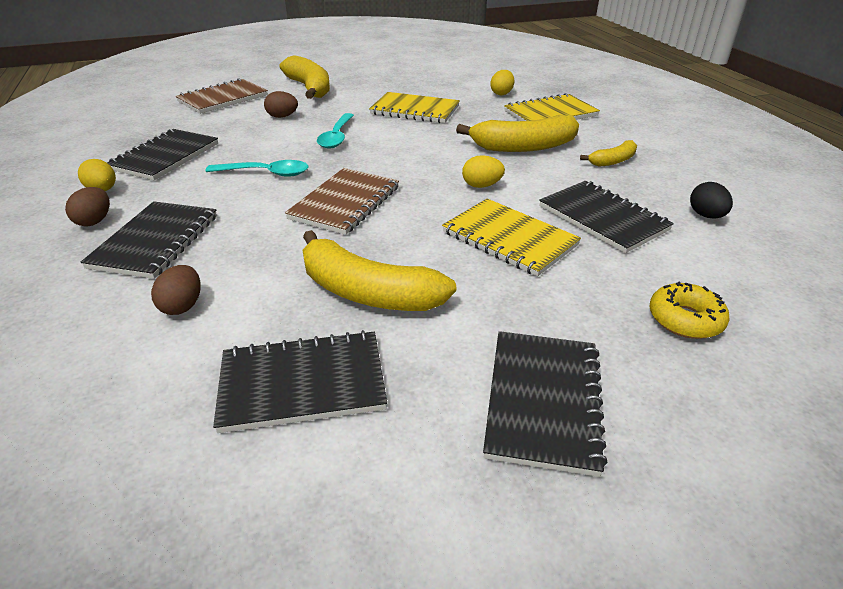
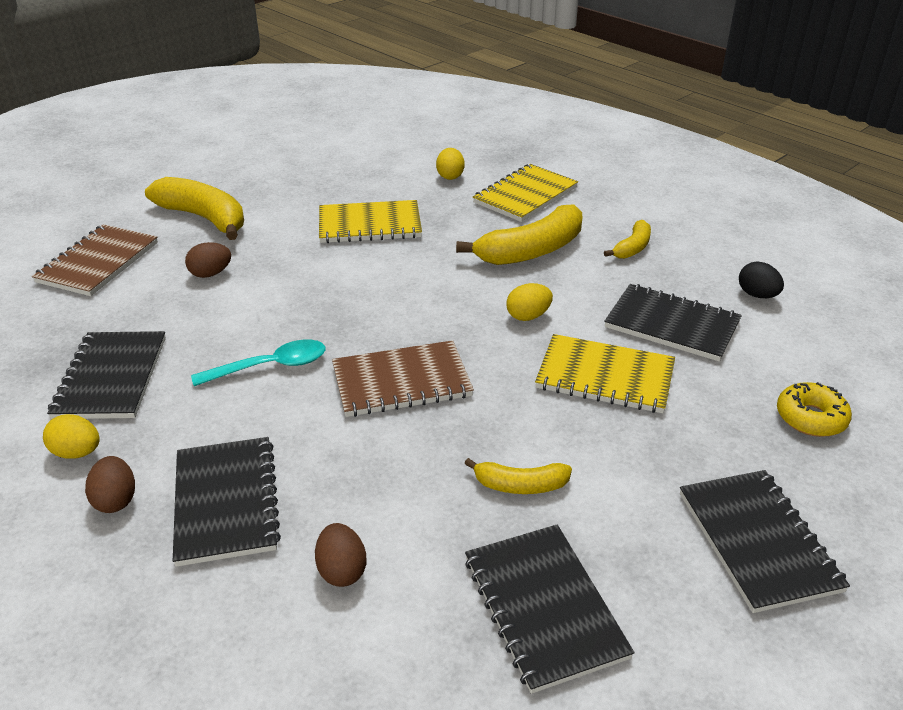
camera: 25 degrees left, 0 degrees up
(302, 383) = (544, 607): black notebook -> black notebook turned 75 degrees counterclockwise
(336, 137) = (309, 289): turquoise spoon -> none
(345, 203) = (401, 381): brown notebook -> brown notebook turned 75 degrees clockwise
(367, 292) = (520, 485): yellow banana -> yellow banana, size x0.53

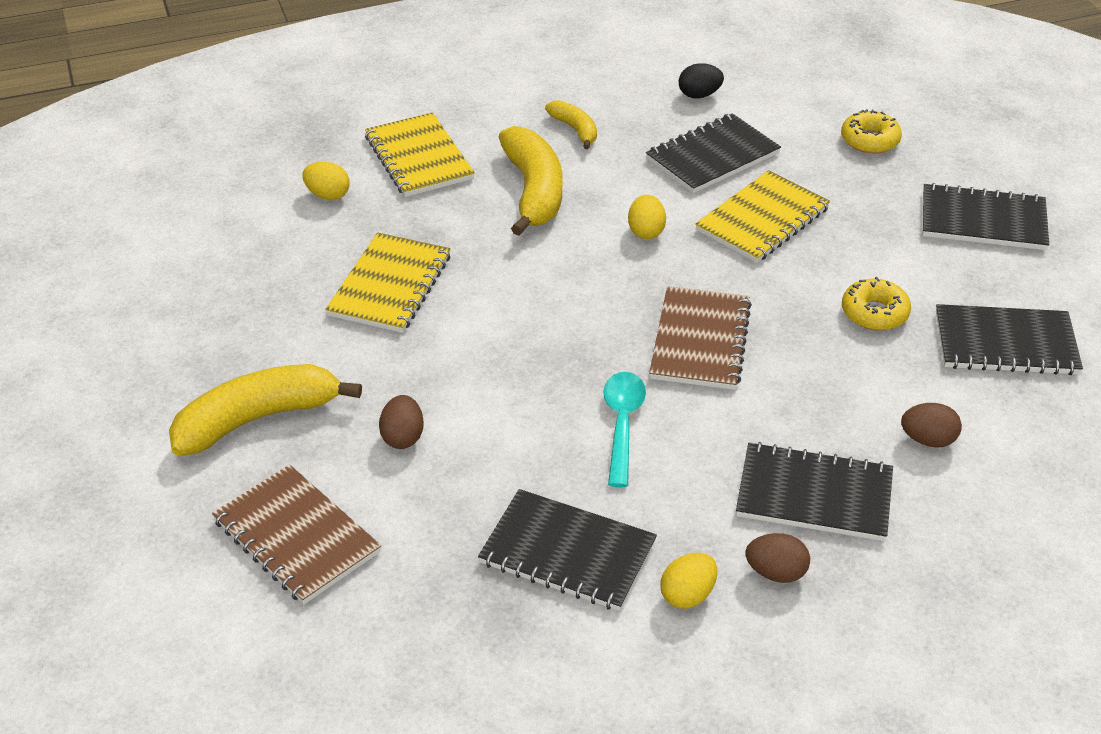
camera: 65 degrees left, 5 degrees up
(520, 485) = (874, 313): yellow banana -> yellow donut

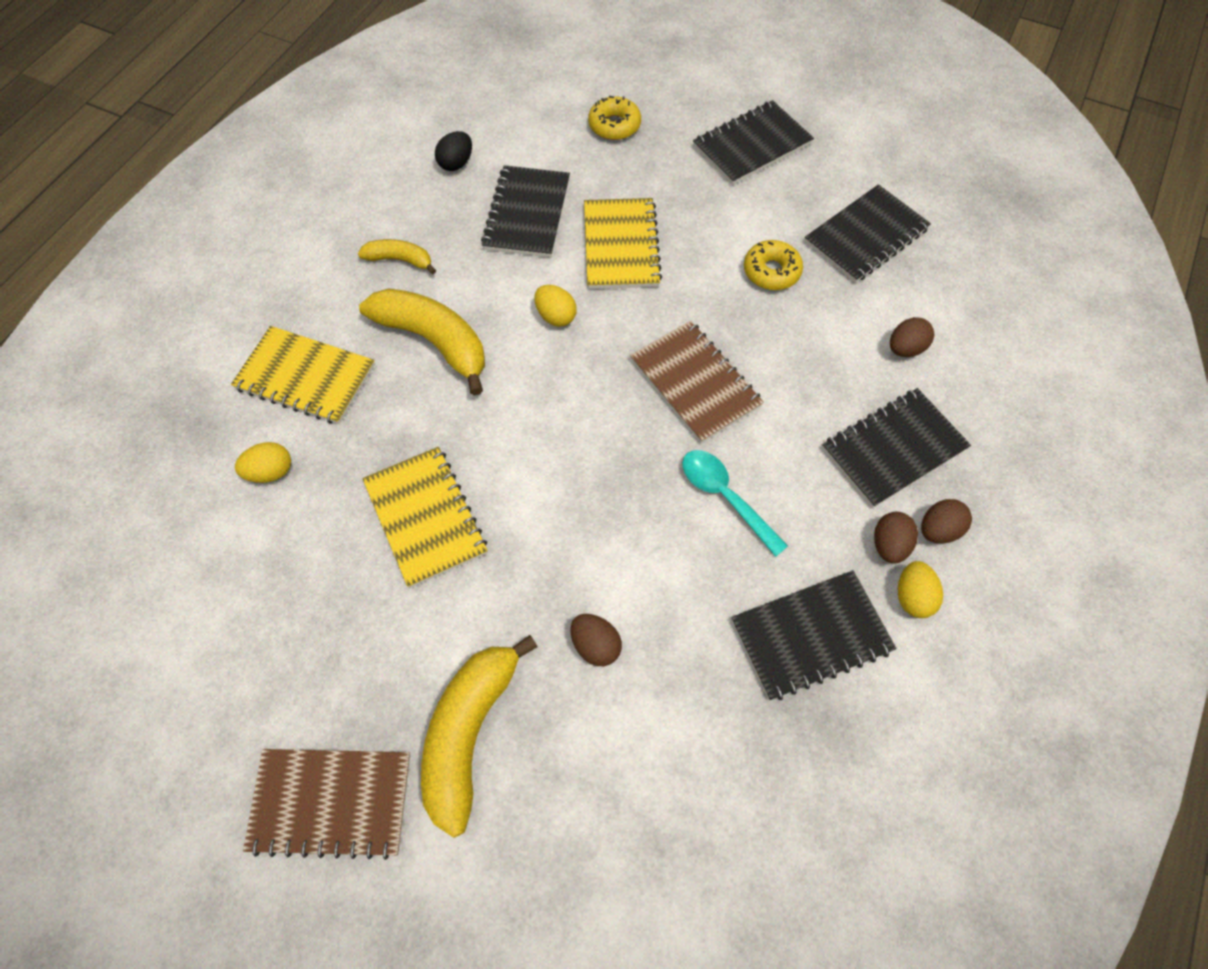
camera: 45 degrees left, 20 degrees up
(297, 536) = (624, 806): brown notebook -> brown notebook (331, 802)
(716, 550) = (889, 545): none -> brown egg

